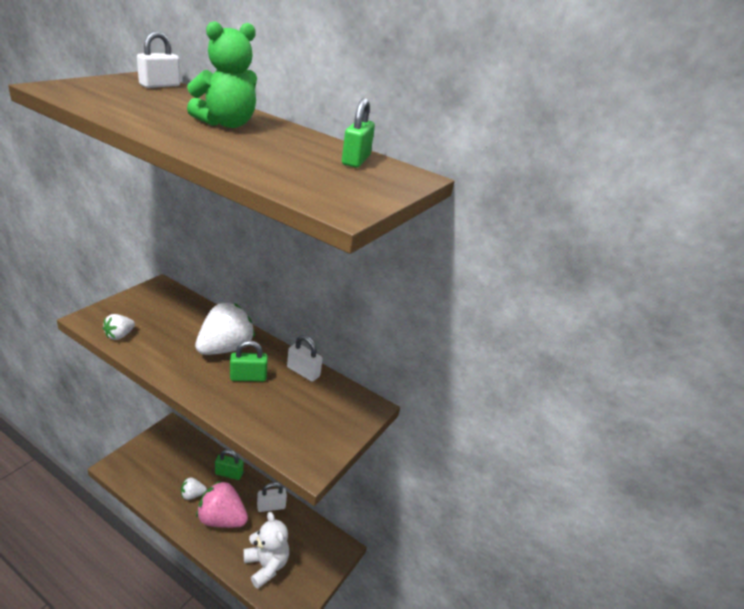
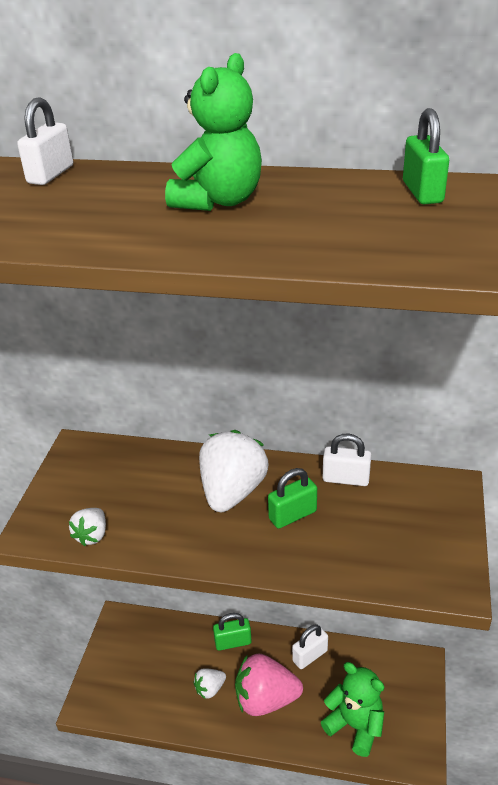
camera: 15 degrees left, 5 degrees up
(266, 565) = (355, 725): white teddy bear -> green teddy bear

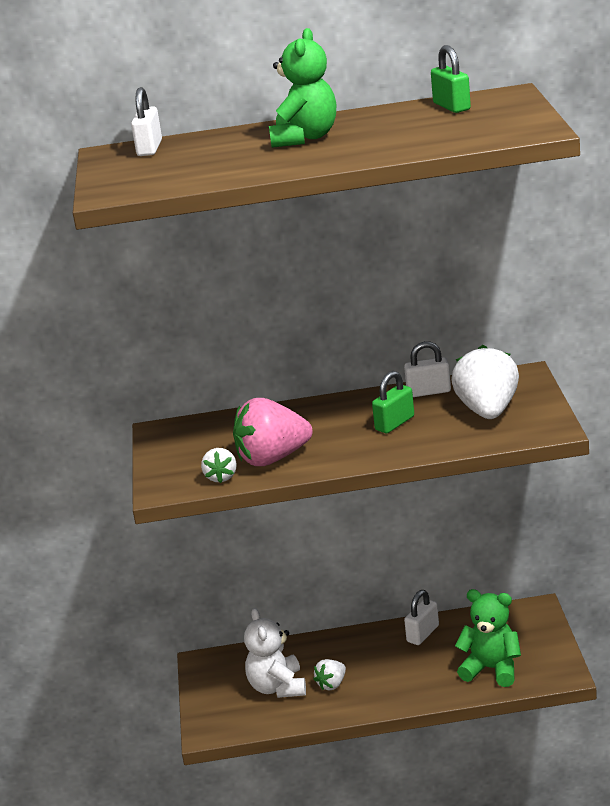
camera: 15 degrees left, 10 degrees down
(164, 674) = (277, 687): none -> white teddy bear
(232, 492) = (331, 423): white strawberry -> white strawberry (488, 411)
(233, 642) = (337, 645): green padlock -> none
(265, 699) = (393, 676): pink strawberry -> pink strawberry (272, 458)

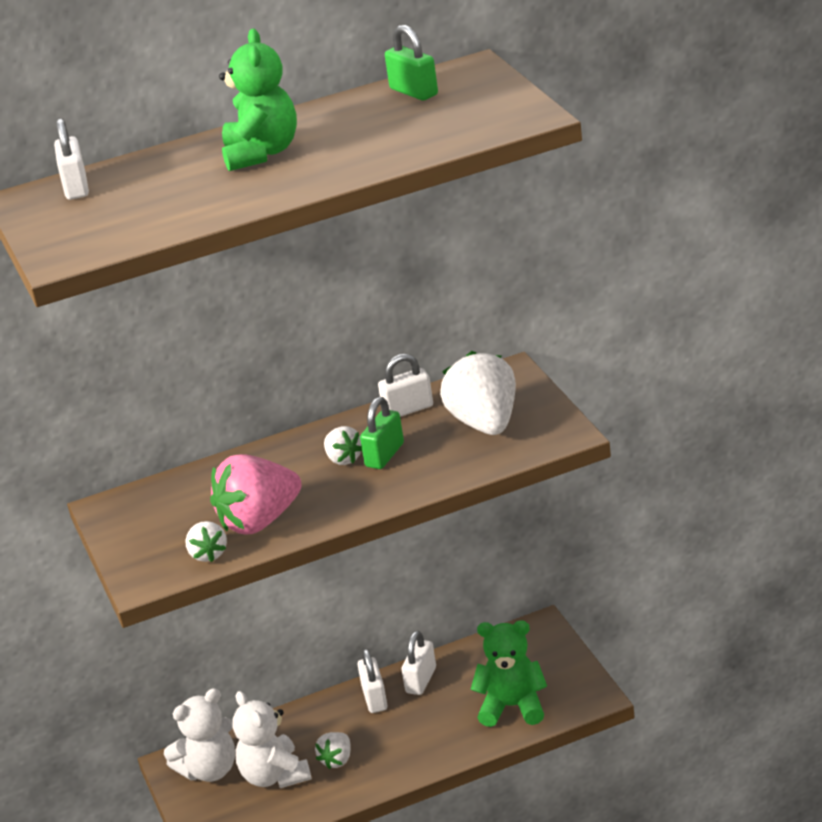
camera: 15 degrees left, 5 degrees up
(228, 672) = (209, 770): none -> white teddy bear
(360, 421) = (343, 459): none -> white strawberry
(380, 641) = (374, 698): none -> white padlock

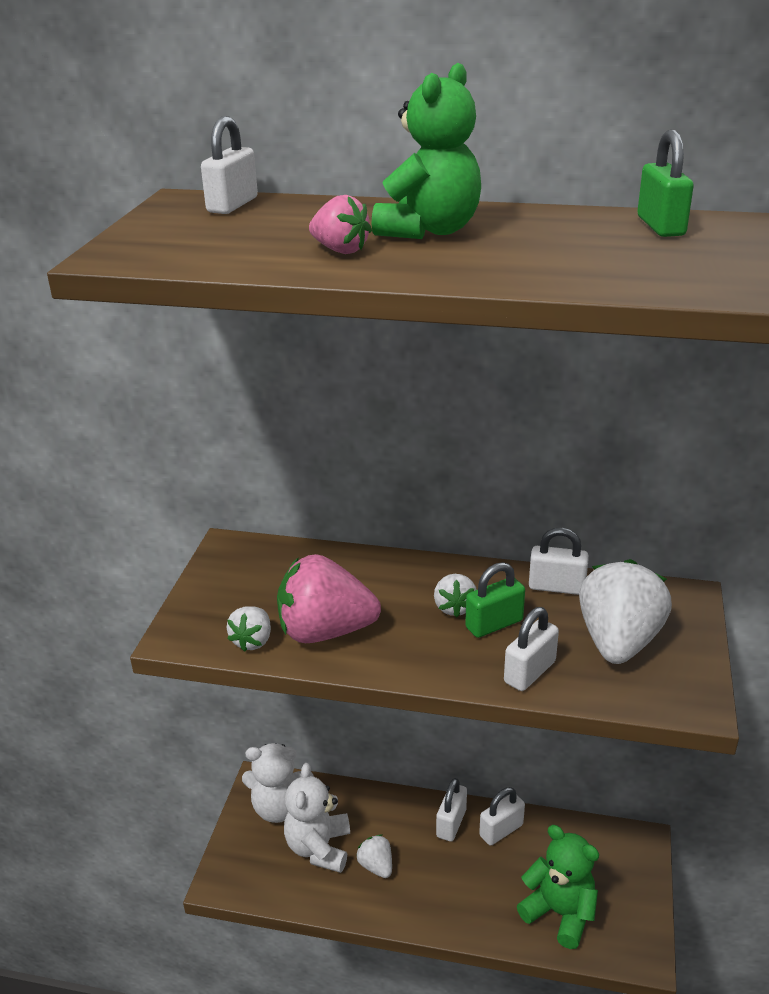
camera: 30 degrees right, 0 degrees up
(221, 191) = (340, 250): none -> pink strawberry
(337, 760) = (376, 866): white strawberry -> white strawberry turned 90 degrees clockwise
(439, 471) = (529, 672): none -> white padlock

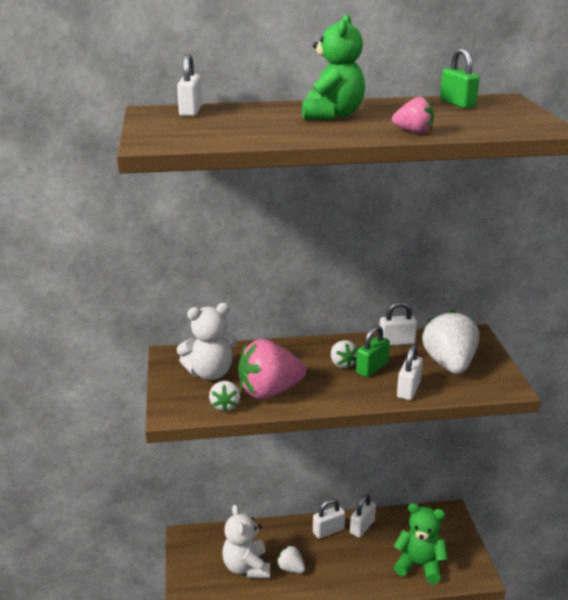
camera: 20 degrees left, 5 degrees down
(279, 807) = (207, 549): white teddy bear -> white teddy bear (210, 373)
(340, 250) = (292, 129): pink strawberry -> pink strawberry (413, 132)
(451, 823) = (328, 530): white padlock -> white padlock turned 60 degrees clockwise

